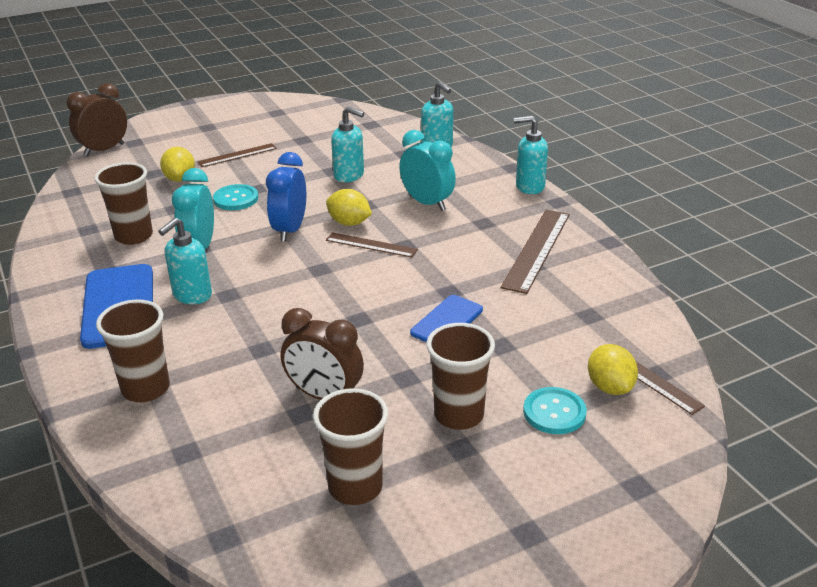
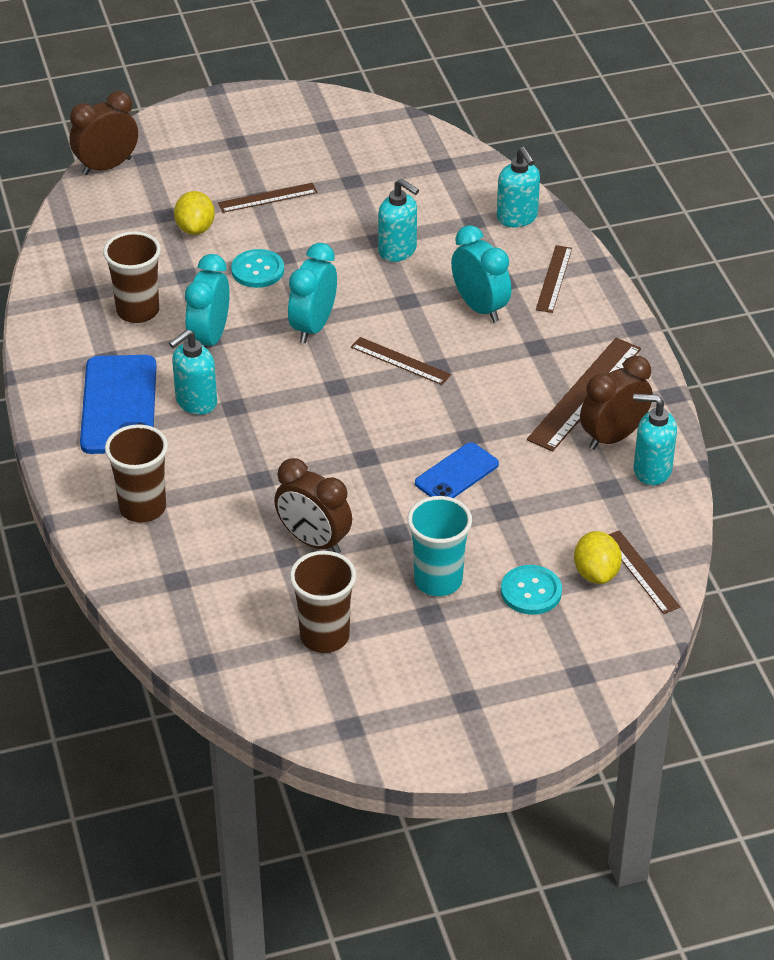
camera: 10 degrees right, 10 degrees up
(290, 230) = (313, 326): blue clock -> turquoise clock
(349, 223) = (382, 325): yellow lemon -> none
(459, 415) = (438, 580): brown cup -> turquoise cup
(480, 179) = (554, 279): none -> brown ruler
(529, 187) = (610, 299): turquoise soap dispenser -> turquoise soap dispenser (651, 470)
(574, 277) = (613, 437): none -> brown clock

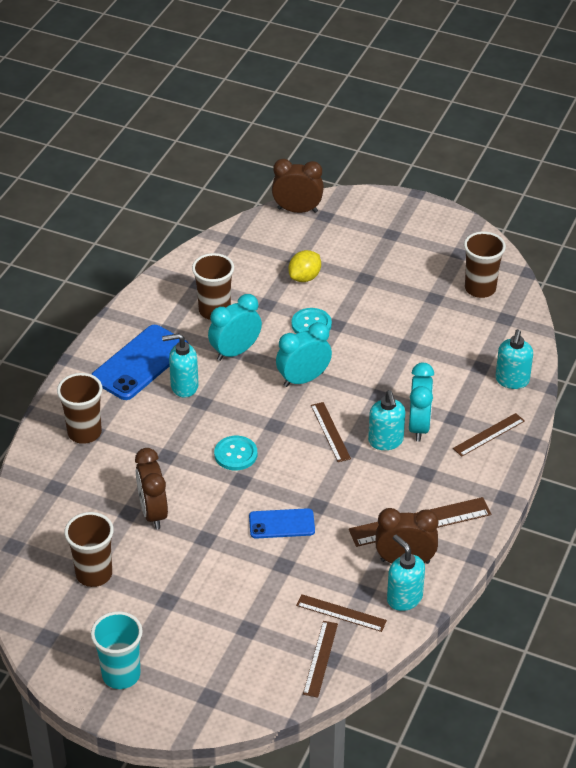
camera: 40 degrees right, 0 degrees up
(268, 198) = (369, 281): brown ruler -> brown ruler (341, 613)
(387, 149) = (480, 289): none -> brown cup
(398, 251) = (410, 360): turquoise soap dispenser -> turquoise soap dispenser (386, 441)
(438, 580) = (194, 583): turquoise cup -> turquoise cup (121, 675)
(531, 591) = (240, 626): turquoise button -> turquoise button (235, 454)
(596, 573) = (292, 641): yellow lemon -> none

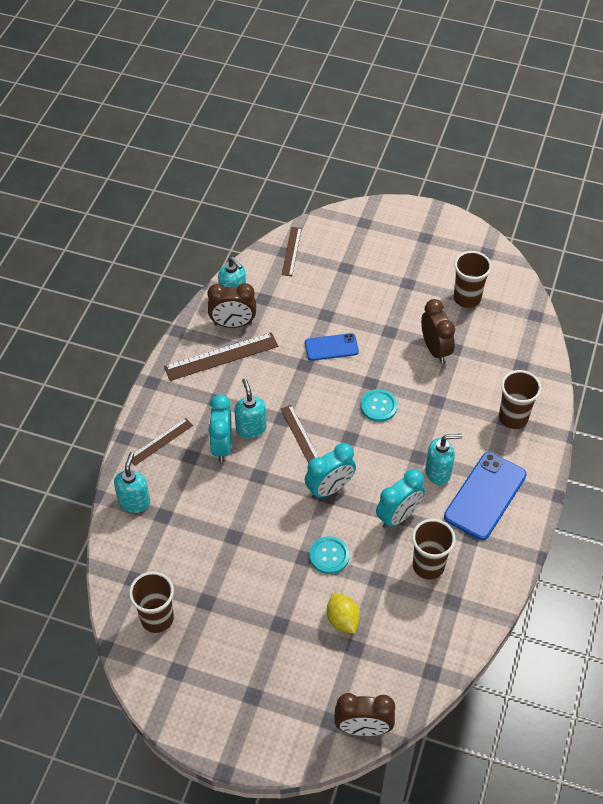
camera: 175 degrees right, 10 degrees up
(121, 675) = (427, 232): turquoise cup -> none
(304, 277) = (343, 620): yellow lemon -> yellow lemon turned 60 degrees counterclockwise
(341, 613) = (279, 282): brown ruler -> none

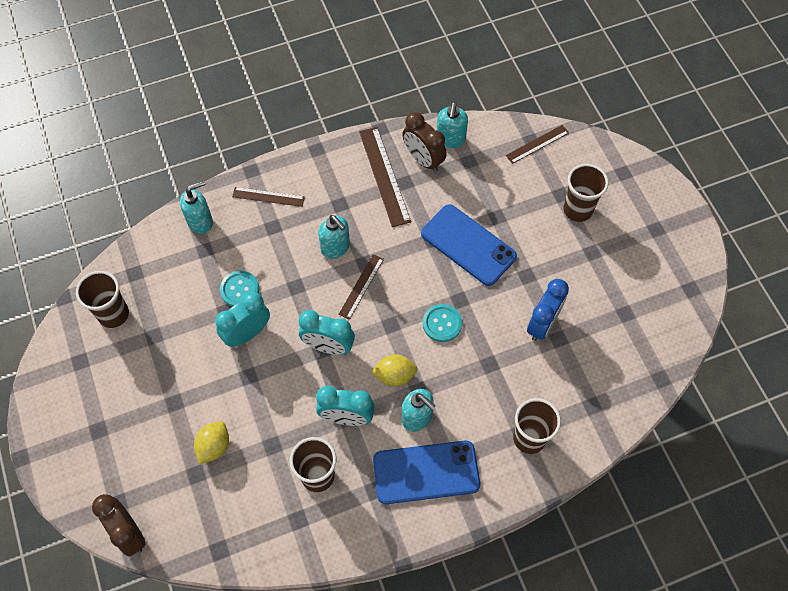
camera: 50 degrees right, 10 degrees up
(221, 356) = (384, 176): brown ruler -> brown ruler turned 45 degrees clockwise
(222, 445) = (301, 240): turquoise clock -> turquoise clock (247, 333)
(251, 428) = (335, 247): turquoise soap dispenser -> turquoise soap dispenser turned 105 degrees clockwise
(329, 556) = (265, 393): turquoise button -> turquoise button (239, 289)
(331, 347) = (468, 245): blue phone -> blue phone, size x1.68
(393, 463) = (394, 375): none -> yellow lemon
(435, 349) = (542, 324): brown clock -> blue clock
(467, 298) = (623, 310): brown cup -> brown cup (577, 210)

